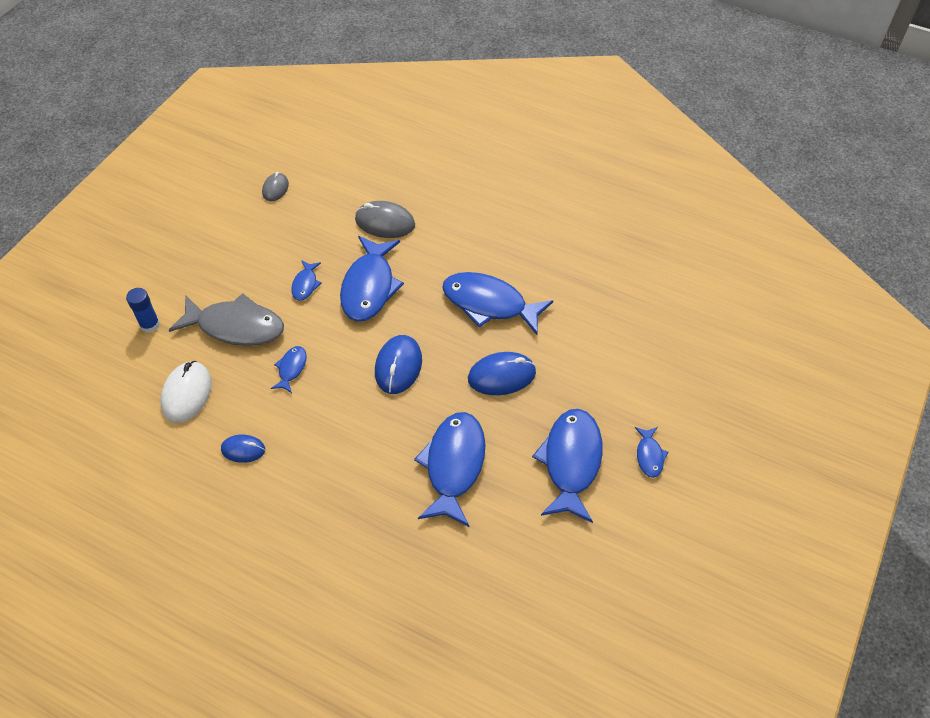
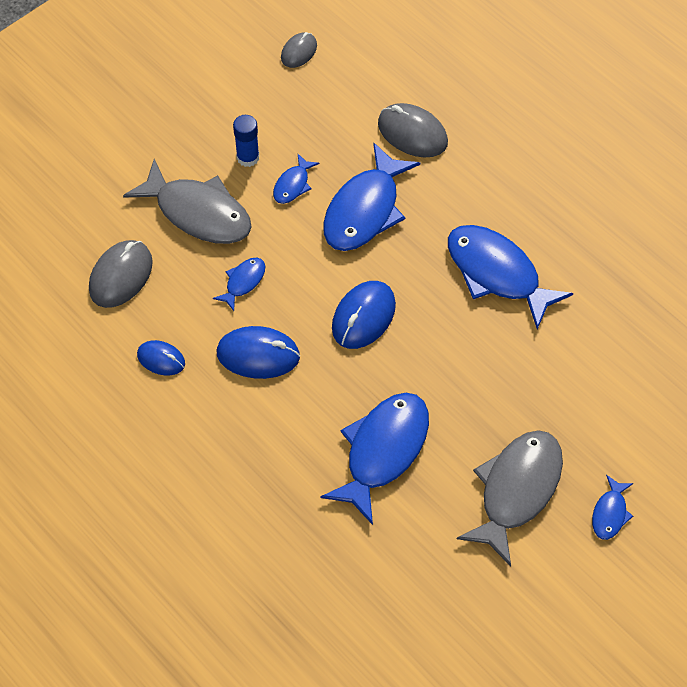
camera: 20 degrees right, 5 degrees up
(150, 325) = (105, 182): blue glue stick -> blue glue stick (248, 157)
(187, 394) = (121, 276): white mouse -> grey mouse
(501, 376) = (477, 365): blue mouse -> blue mouse (258, 355)
(571, 462) = (516, 491): blue fish -> grey fish

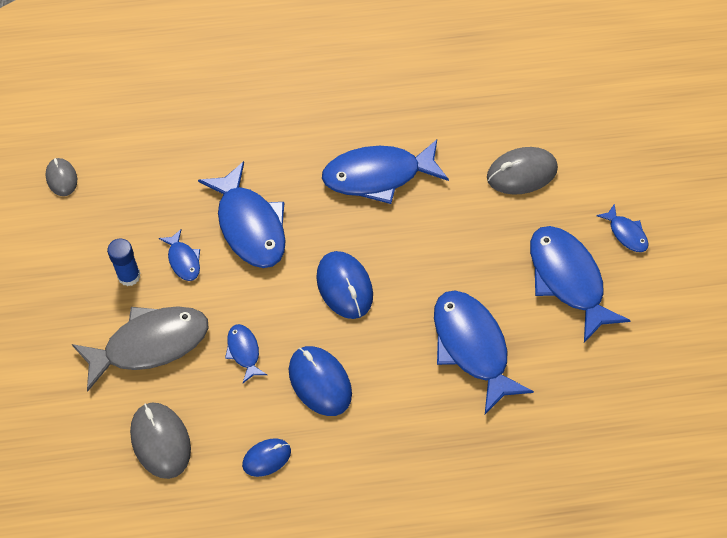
camera: 55 degrees left, 0 degrees up
(258, 355) = (320, 382): blue mouse -> blue mouse turned 75 degrees counterclockwise
(412, 133) = (208, 151): grey mouse -> grey mouse (521, 173)
(516, 491) = (568, 280): grey fish -> blue fish

